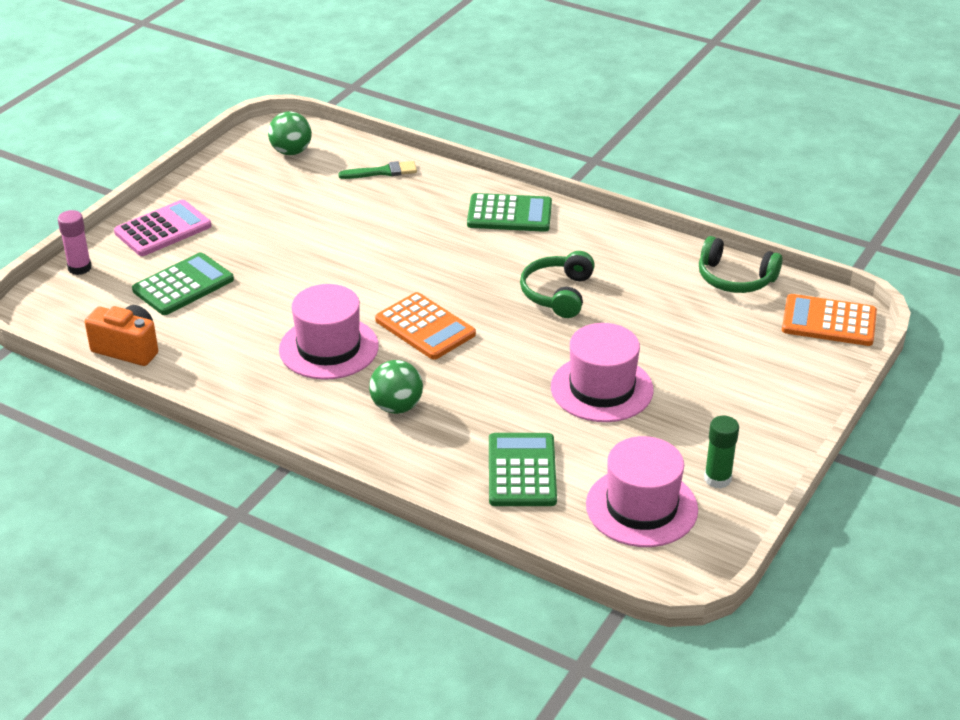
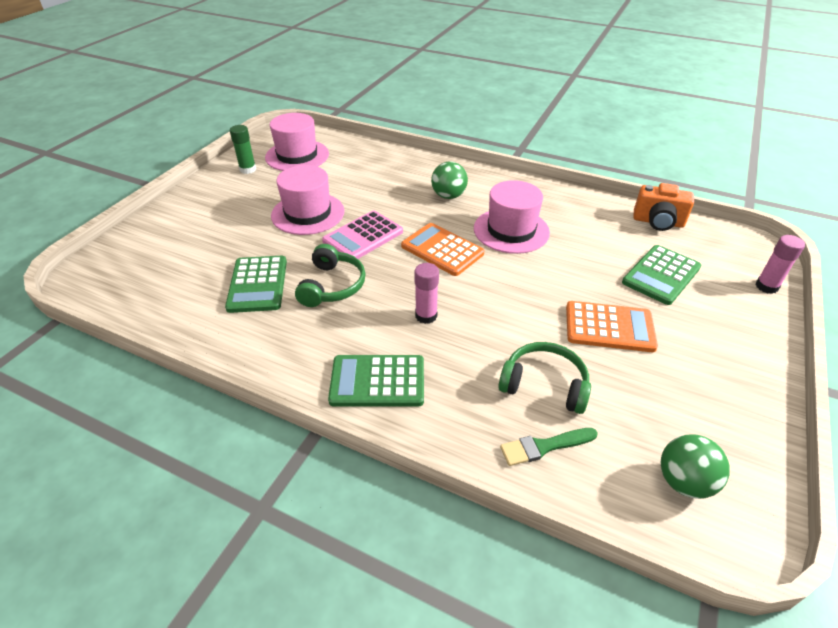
camera: 175 degrees right, 5 degrees up
(163, 229) = (733, 335): pink calculator -> pink calculator (363, 236)
(458, 260) = (426, 316): none -> pink glue stick
(522, 471) = (365, 168): green calculator -> green calculator (257, 284)
(735, 278) = (162, 311): green headphones -> green headphones (544, 385)
(829, 321) = (104, 273): orange calculator -> orange calculator (609, 327)

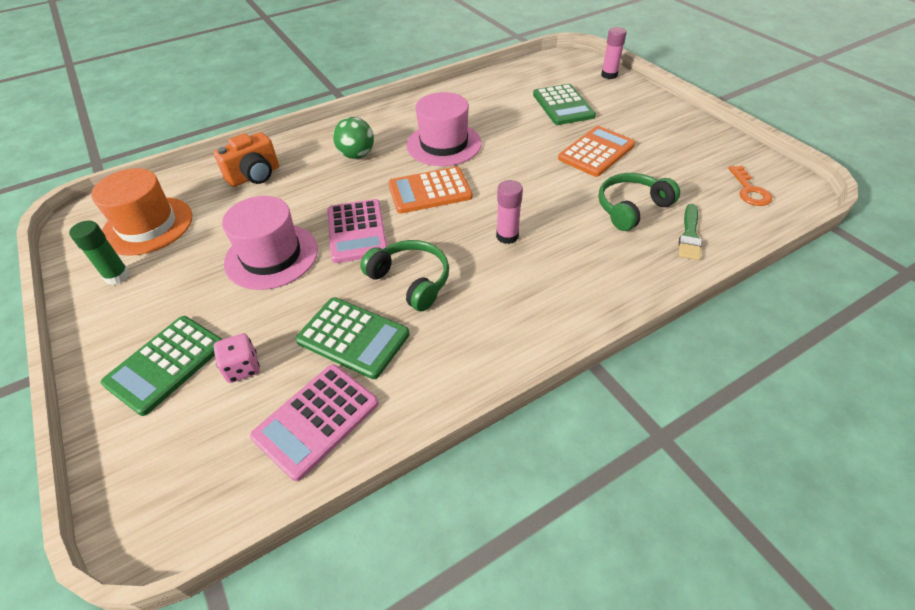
camera: 55 degrees left, 5 degrees up
(179, 302) = (316, 420): none -> pink calculator
(205, 252) = (242, 368): none -> pink dice
(297, 156) = (148, 226): pink hat -> orange hat
(377, 381) = (565, 298): green calculator -> green calculator (166, 364)
(658, 222) = (506, 78): orange camera -> orange camera (255, 176)
(684, 481) = (749, 190): green ball -> orange key

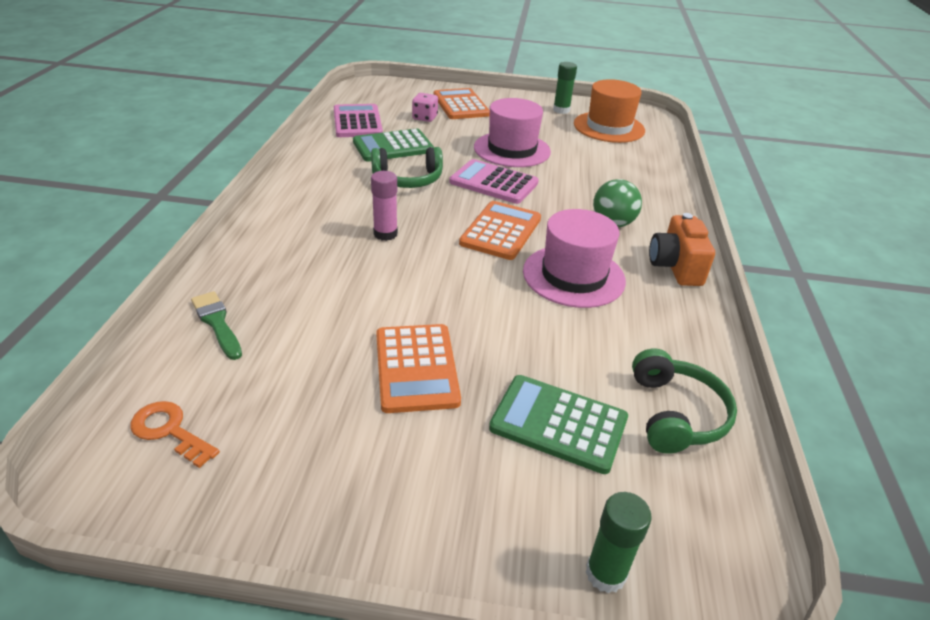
camera: 125 degrees right, 10 degrees down
(166, 364) = (461, 105): green calculator -> orange calculator
(255, 176) = (633, 173): orange camera -> orange camera (675, 267)
(609, 75) = (605, 573): pink glue stick -> green glue stick
(631, 208) = (303, 318): green headphones -> green headphones (675, 414)

